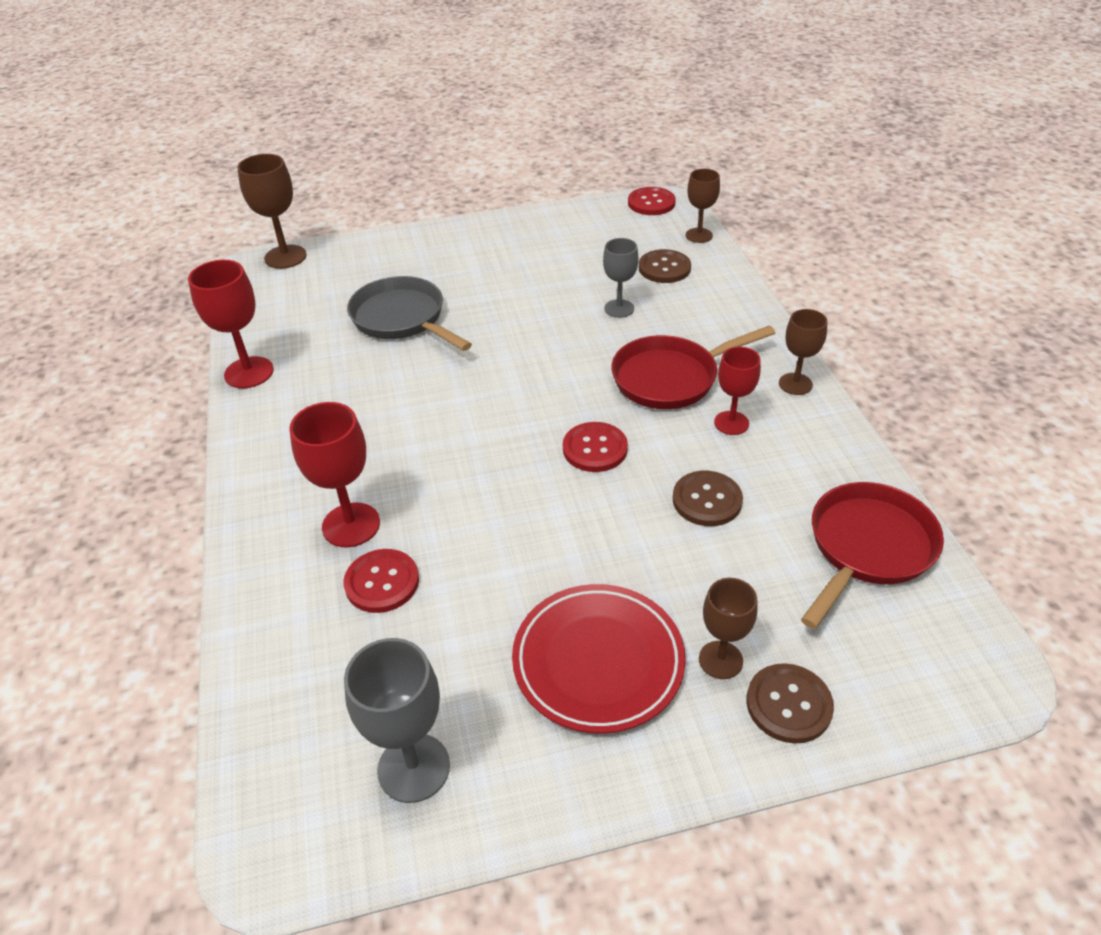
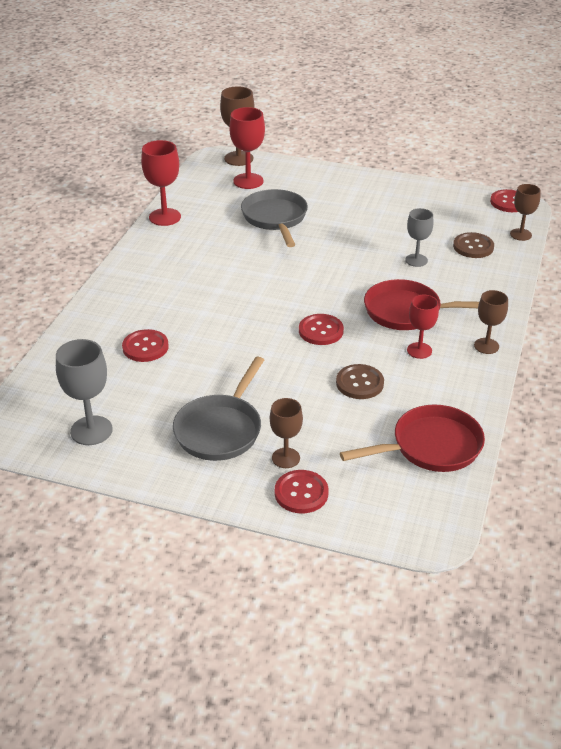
camera: 30 degrees right, 5 degrees down
(351, 525) = (153, 314): red goblet -> red goblet (248, 181)
(598, 661) = (220, 429): red plate -> grey pan
(788, 704) = (301, 493): brown button -> red button

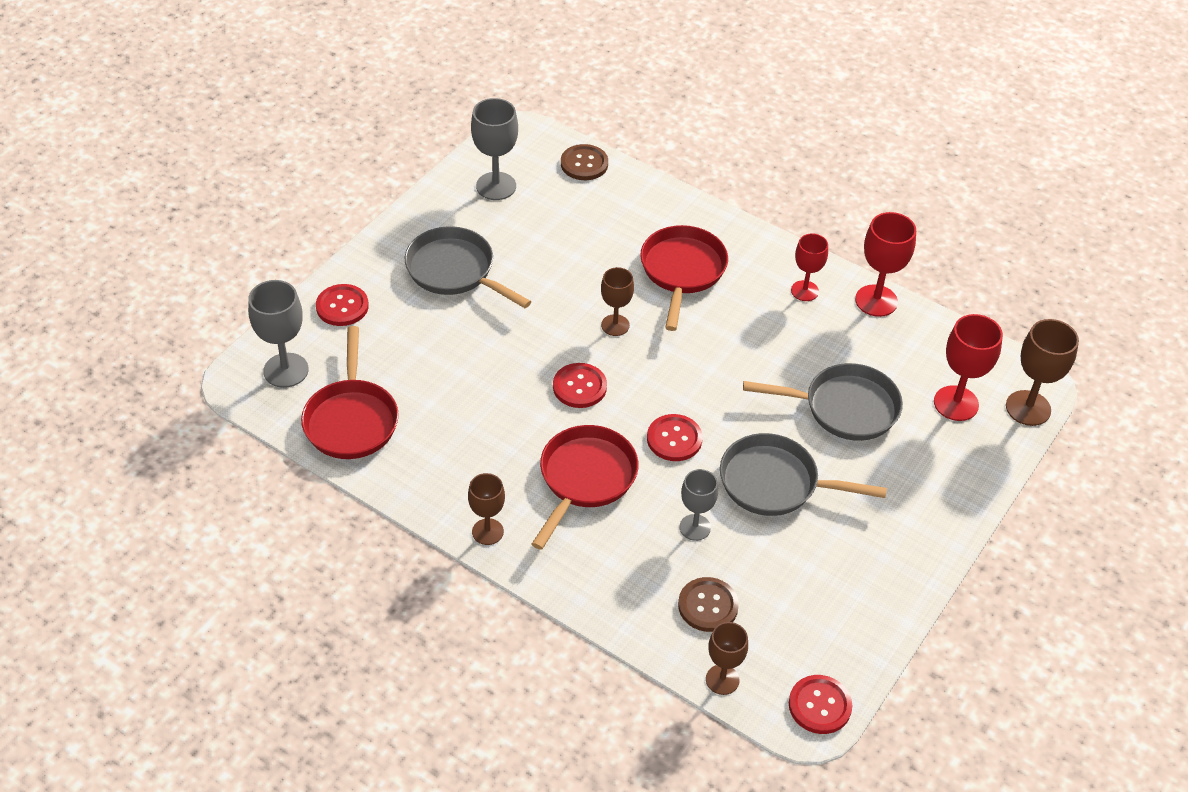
camera: 105 degrees right, 10 degrees up
(145, 347) = (608, 241): red button -> red button (674, 439)
(168, 303) = (682, 271): none -> red pan
(286, 458) = (392, 307): brown goblet -> brown goblet (615, 325)
(357, 236) = (775, 483): none -> grey pan
(359, 383) = (474, 393): brown button -> brown button (584, 164)
(401, 508) = (286, 370): none -> grey goblet
(419, 350) = (507, 464): red goblet -> red goblet (804, 291)

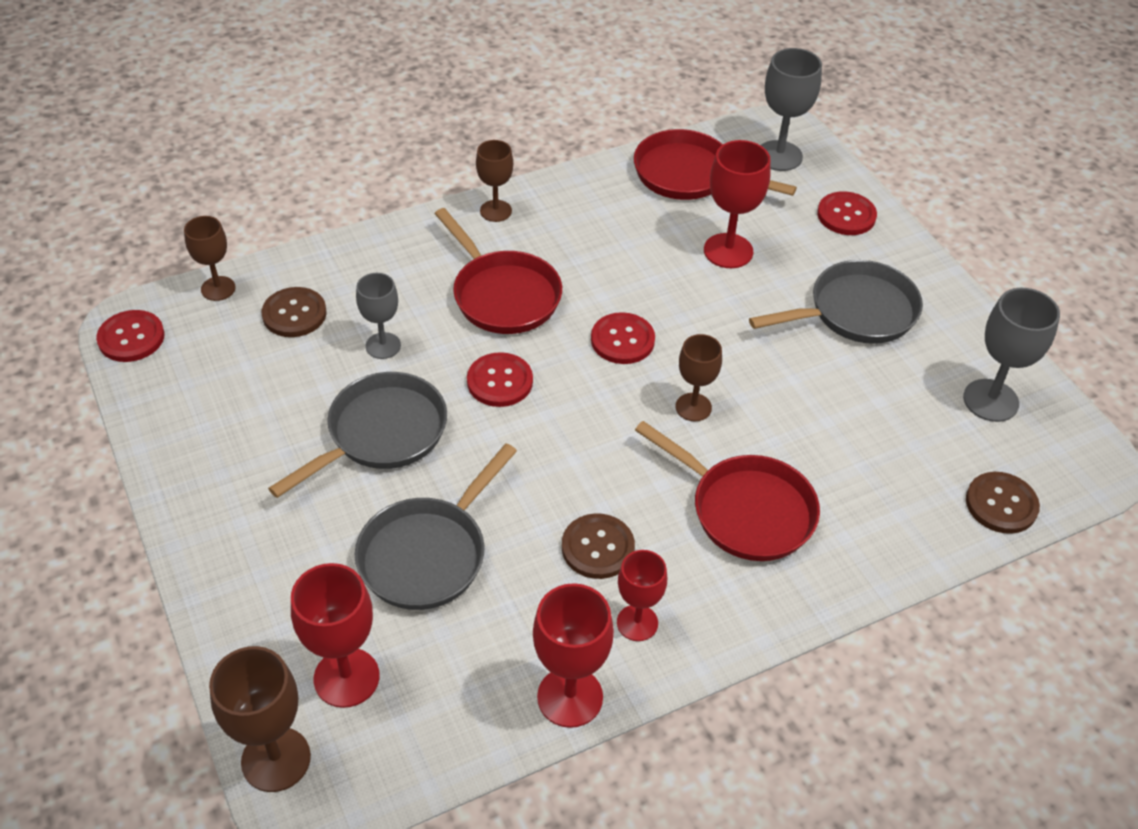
camera: 120 degrees right, 0 degrees up
(435, 362) = (728, 251): none -> red goblet
(769, 328) = (598, 548): none -> brown button

